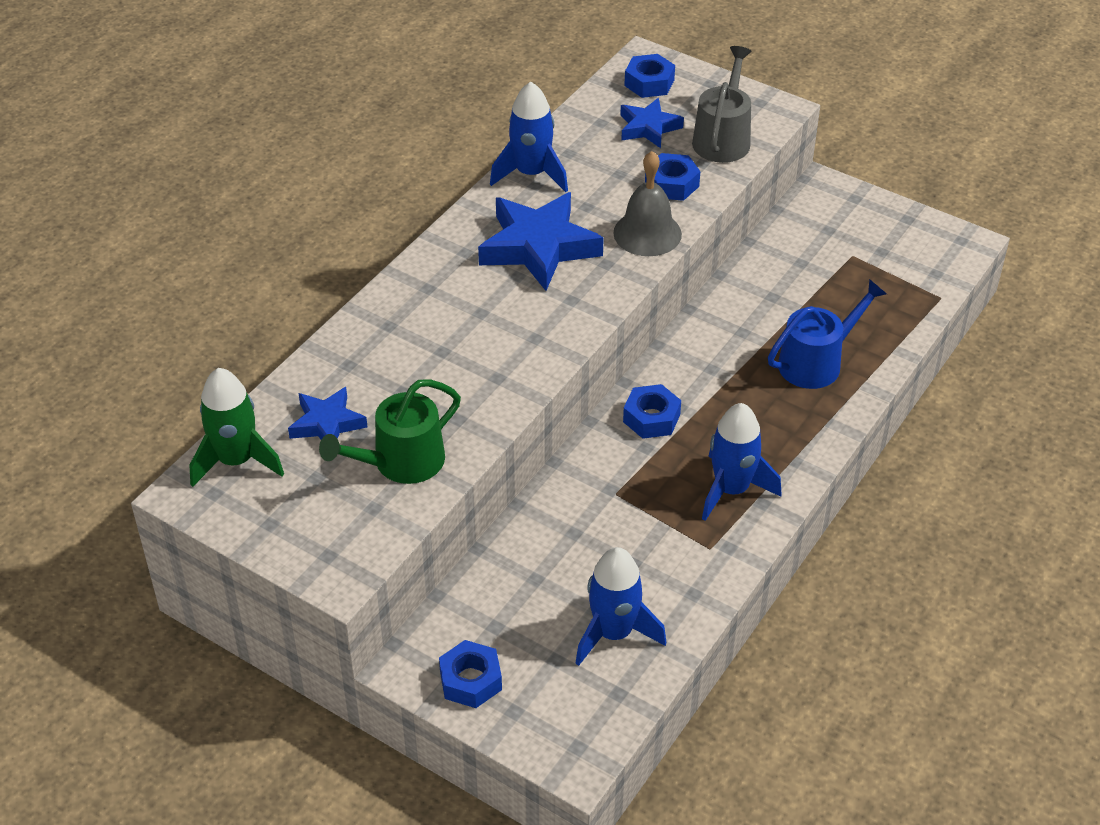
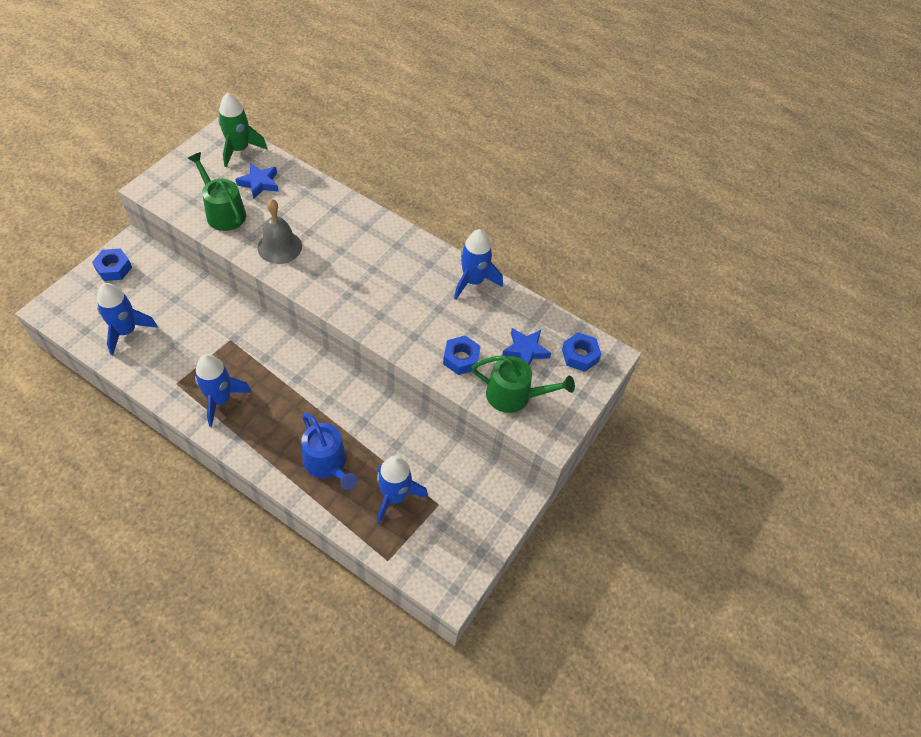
camera: 85 degrees right, 10 degrees up
(538, 247) = (398, 281): blue star -> none
(647, 233) = (408, 340): grey bell -> grey bell (279, 247)
(651, 418) = (289, 363): blue nut -> none
(722, 138) = (514, 395): grey watering can -> green watering can
(851, 295) = (395, 496): none -> blue rocket

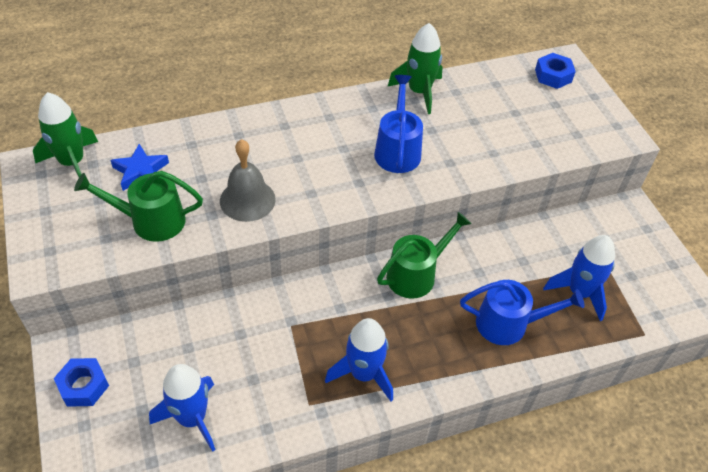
camera: 50 degrees left, 5 degrees down
(398, 300) = (397, 150): none -> blue watering can
(461, 358) = (501, 146): blue nut -> none
(473, 281) = (419, 92): blue rocket -> green rocket
(514, 395) = (566, 135): green watering can -> green watering can (416, 274)
(525, 350) = (523, 103): blue star -> none

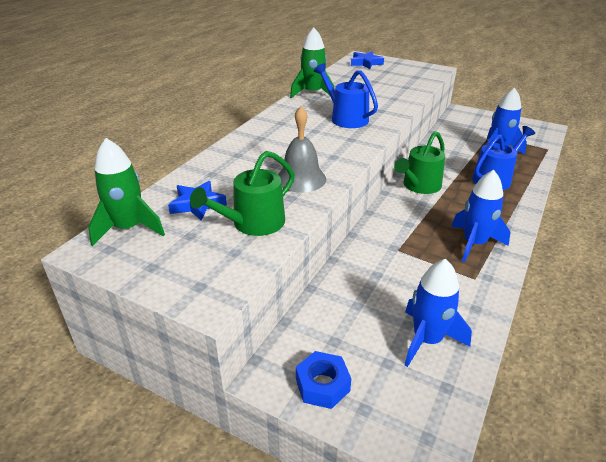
camera: 40 degrees left, 15 degrees down
(416, 274) = (419, 186): green watering can -> green watering can turned 150 degrees counterclockwise
(553, 76) = (366, 63): blue nut -> blue star

